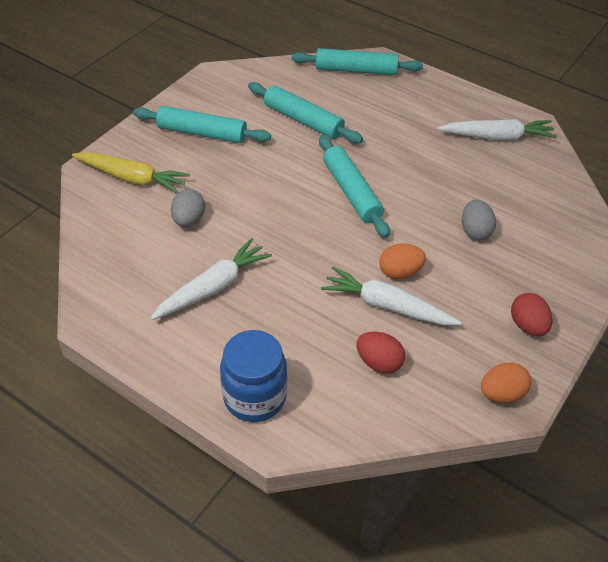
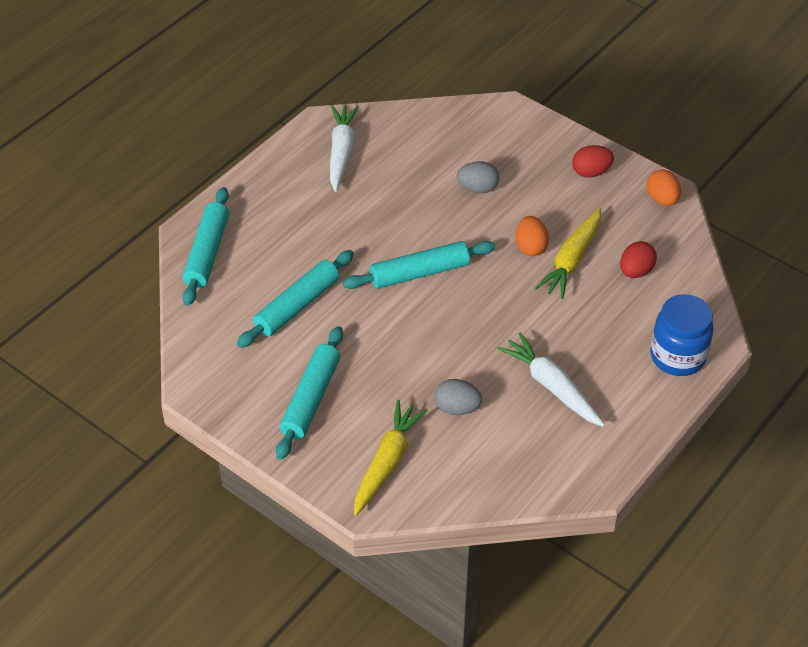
camera: 85 degrees left, 0 degrees up
(387, 306) = (571, 260): white carrot -> yellow carrot

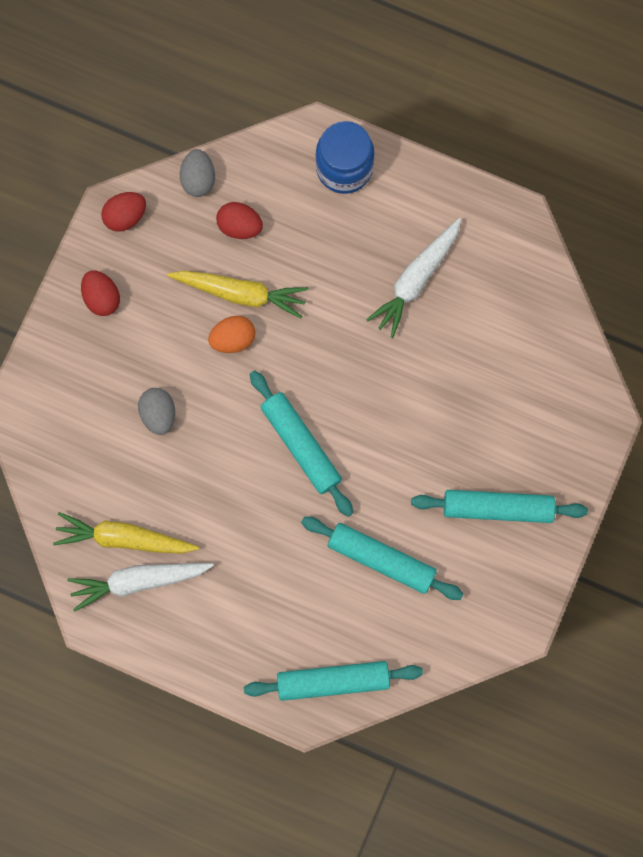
camera: 105 degrees left, 30 degrees up
(387, 462) = (551, 413): yellow carrot -> yellow carrot (124, 538)
(457, 408) = (468, 363): grey egg -> grey egg (198, 179)
(662, 199) = (125, 216): orange egg -> red egg

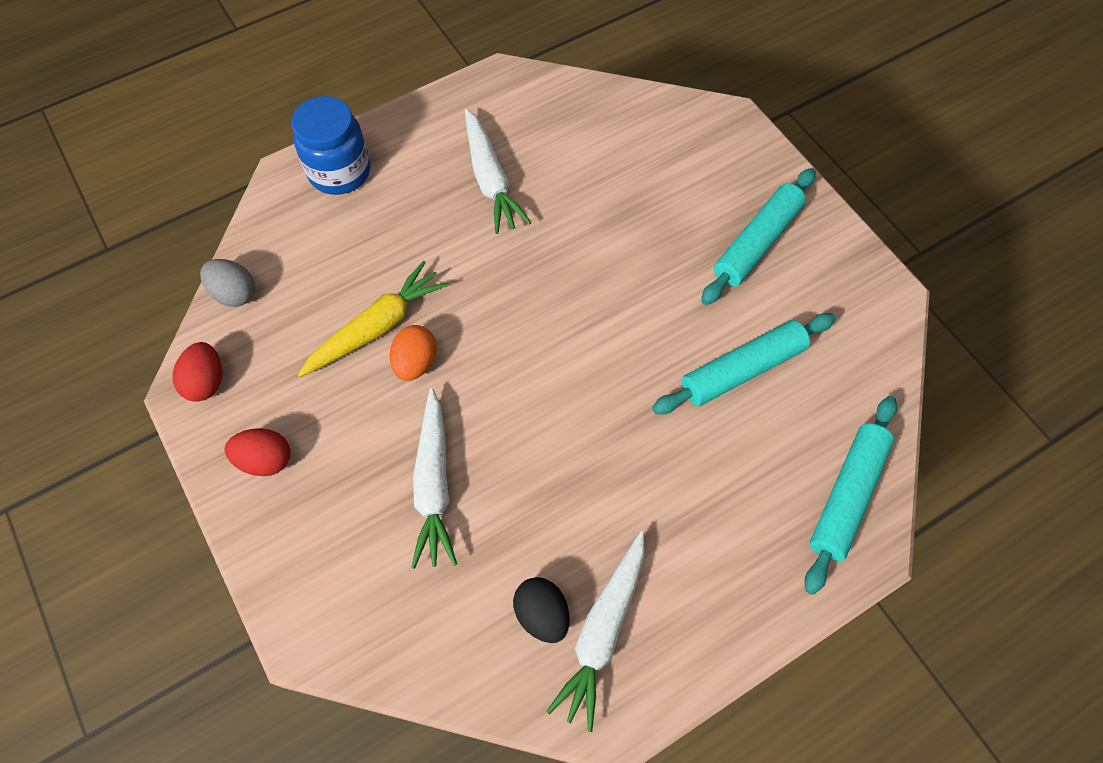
camera: 55 degrees left, 15 degrees down
(124, 538) = (542, 614): yellow carrot -> black egg
(158, 414) = (434, 484): grey egg -> white carrot
(239, 226) = (312, 287): red egg -> none
(301, 445) = (572, 369): turquoise rolling pin -> none

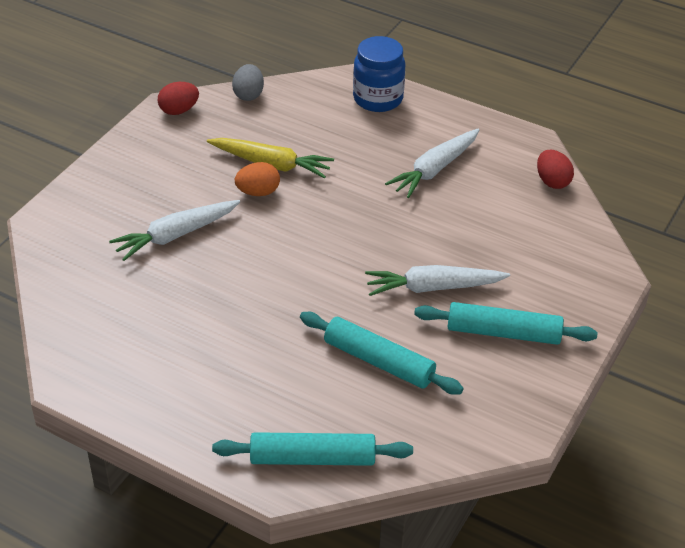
camera: 60 degrees right, 20 degrees down
(265, 460) = (144, 156): red egg -> red egg (552, 181)
(542, 614) = (117, 321): black egg -> none
(602, 631) = (122, 355): white carrot -> white carrot (433, 287)

